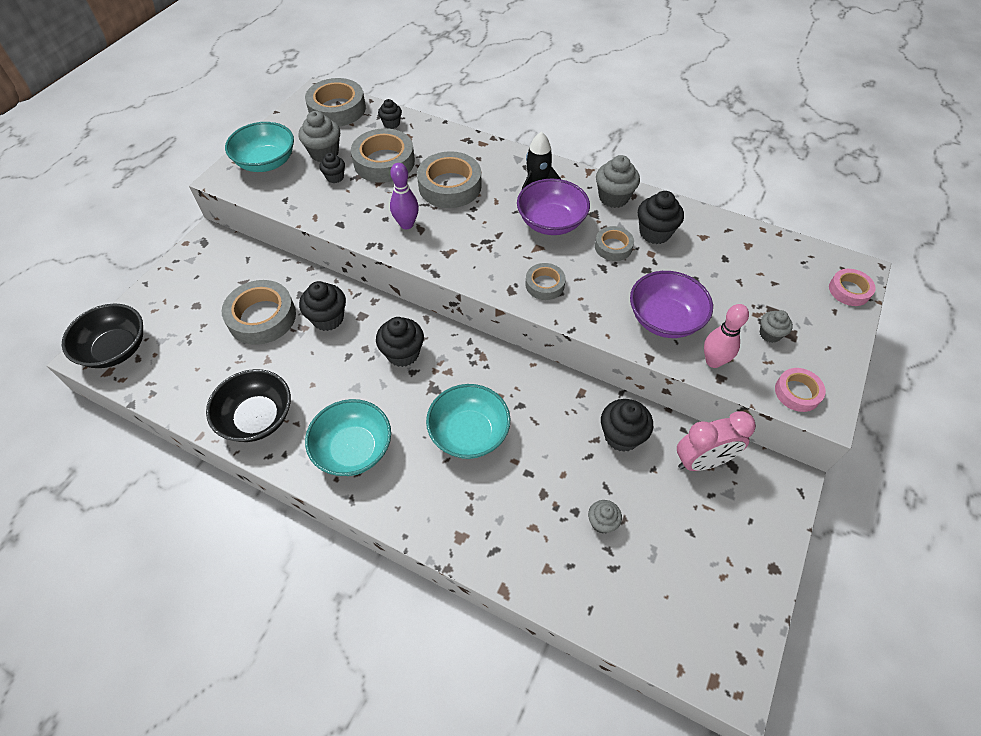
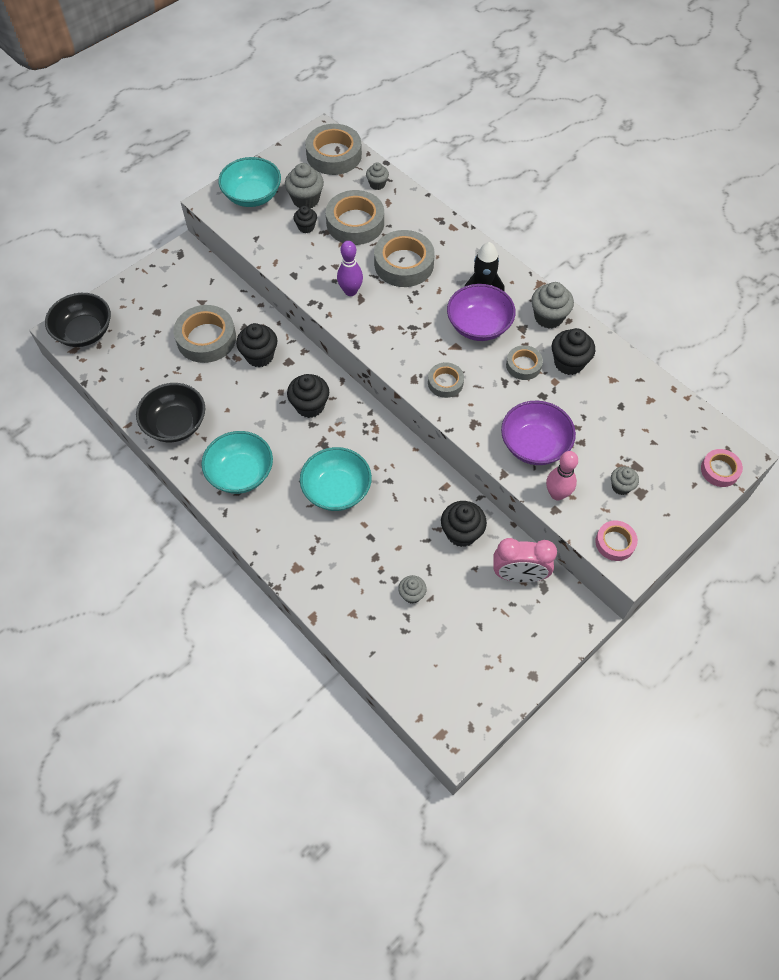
camera: 20 degrees right, 5 degrees up
(391, 124) = (377, 184): black cupcake -> grey cupcake

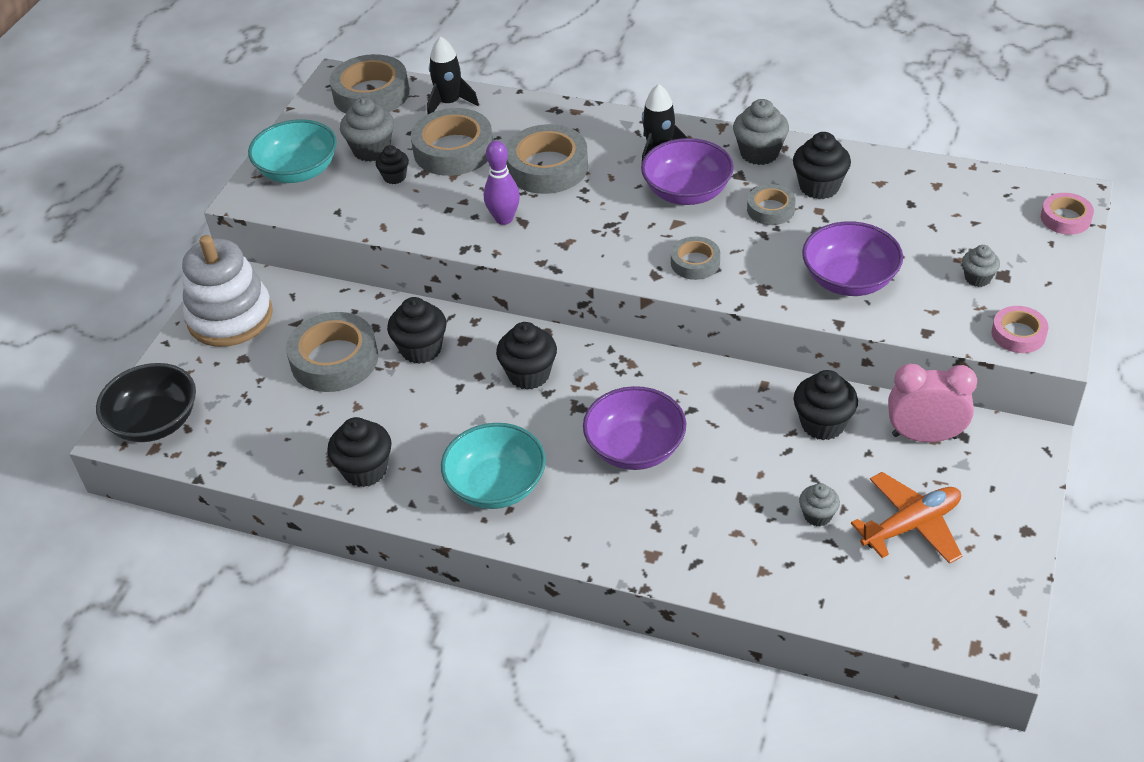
camera: 25 degrees left, 15 degrees down
(167, 279) = (230, 317): none -> white stacking toy
(175, 424) = (365, 470): black bowl -> black cupcake
(336, 490) = (635, 448): turquoise bowl -> purple bowl
(377, 184) = (449, 103): grey cupcake -> black rocket
(463, 632) = (911, 525): none -> orange plane
(519, 575) = (924, 436): pink clock -> pink clock turned 150 degrees counterclockwise
(557, 494) = (915, 316): pink bowling pin -> none

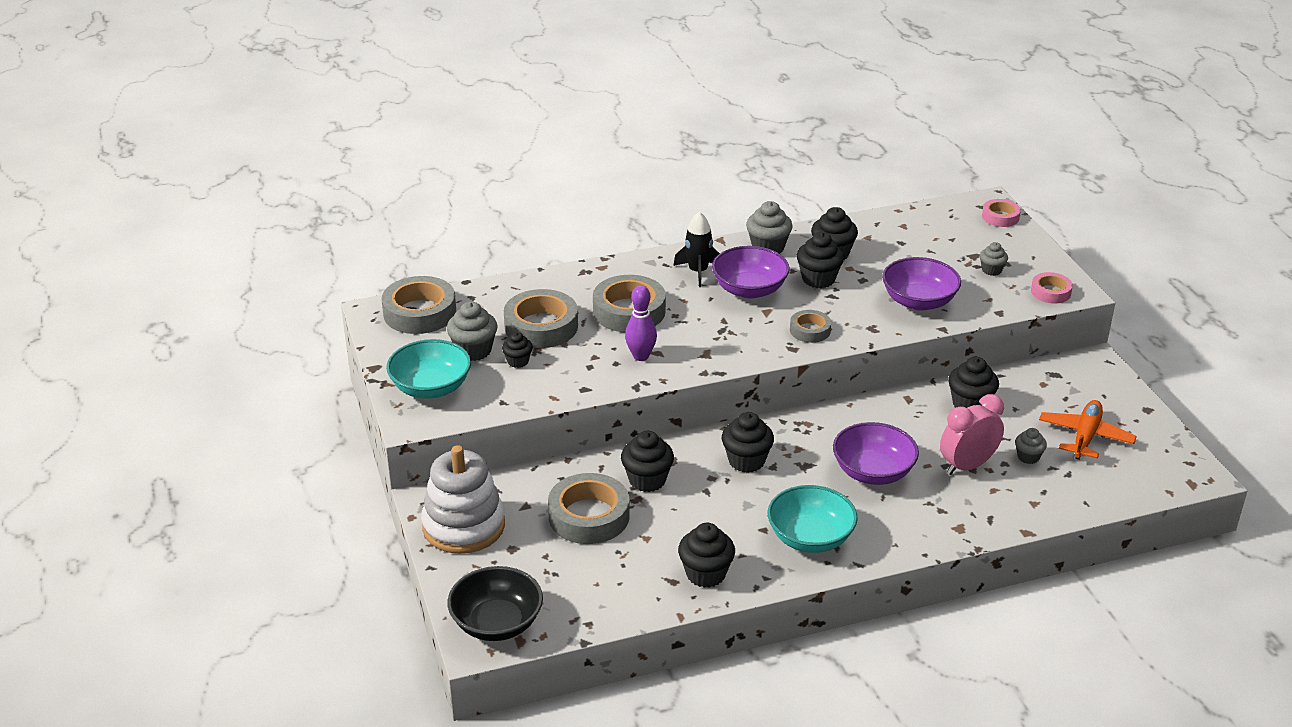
camera: 40 degrees left, 10 degrees down
(449, 103) = (494, 296): black rocket -> none
(770, 209) = (818, 279): grey tape -> black cupcake
(924, 436) = (1035, 384): pink clock -> pink clock (967, 466)

